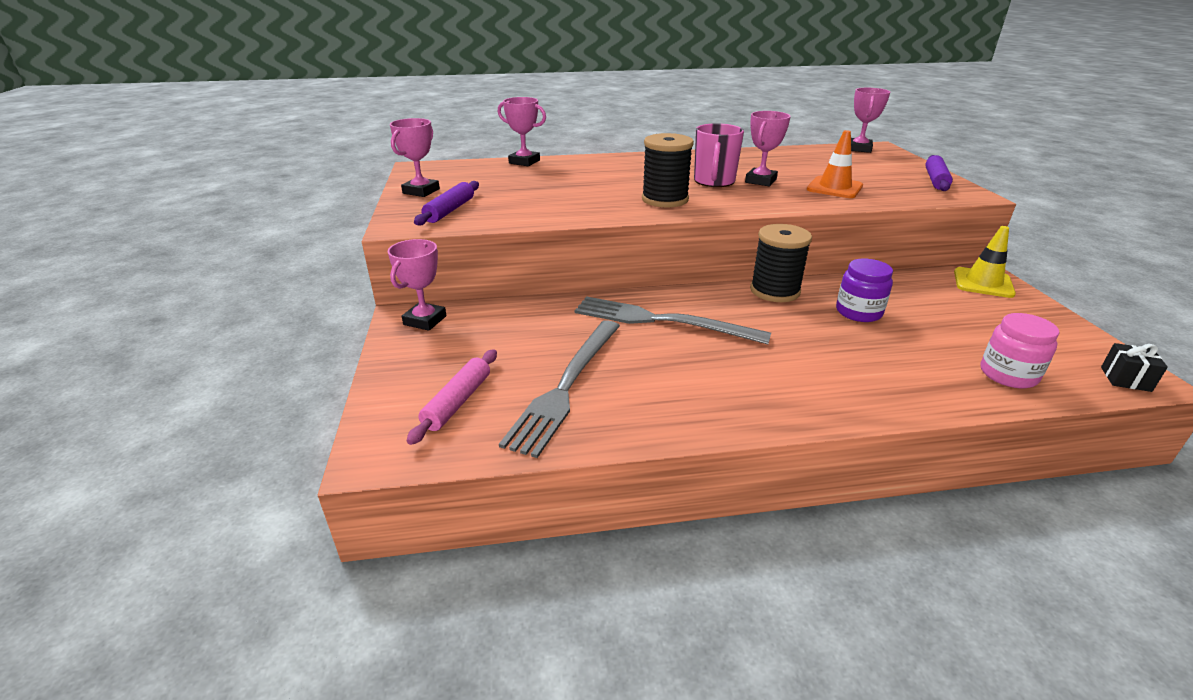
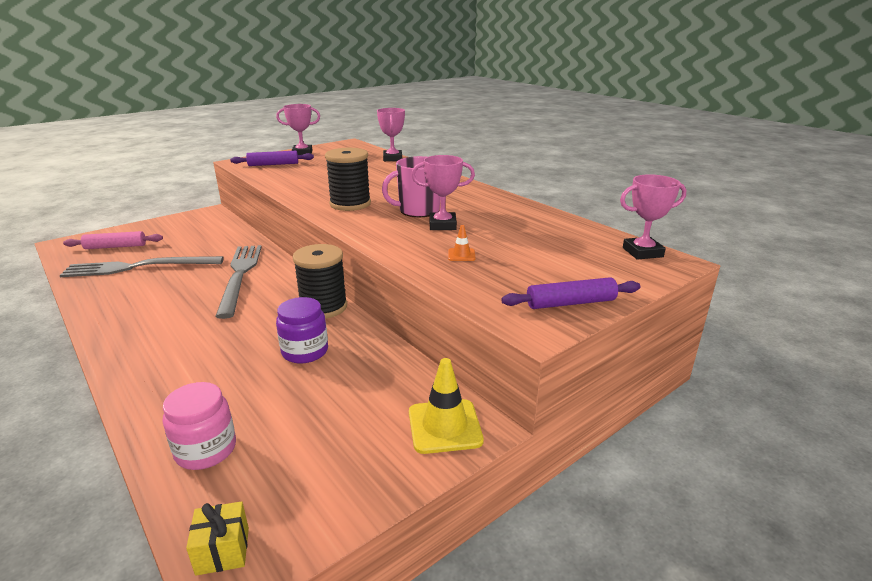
camera: 60 degrees right, 5 degrees down
(425, 320) = (206, 217): pink trophy -> none
(834, 188) = (461, 255): orange traffic cone -> orange traffic cone, size x0.50
(1125, 379) = (223, 551): black gift -> yellow gift

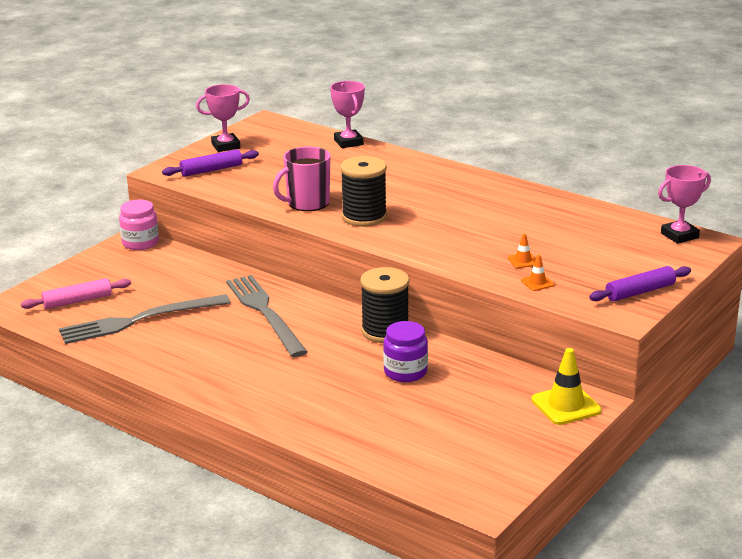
camera: 15 degrees left, 0 degrees up
(206, 450) = (396, 450): pink jar -> pink jar (140, 243)
(223, 551) = (469, 496): yellow gift -> none
(418, 211) = (443, 216): pink mug -> pink mug (307, 203)
(442, 225) = (481, 231): pink trophy -> none
(460, 277) = (537, 283): none -> orange traffic cone

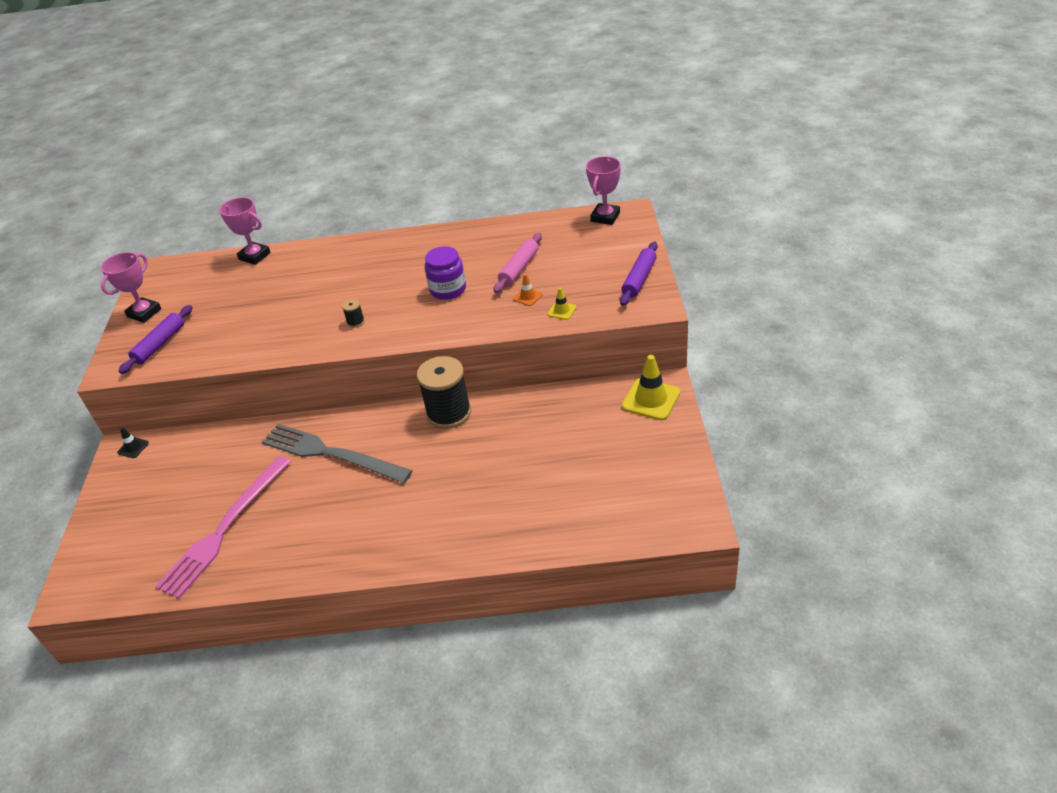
camera: 35 degrees left, 15 degrees up
(77, 301) = (139, 545): pink rolling pin -> pink rolling pin (519, 268)
(139, 320) = (224, 529): grey fork -> pink fork
(140, 243) = (133, 448): pink jar -> black traffic cone
(307, 203) = (290, 333): pink mug -> none
(364, 217) = (355, 322): black spool -> black spool, size x0.41
(405, 372) = (507, 441): purple jar -> purple jar (448, 289)
(537, 283) = (562, 311): orange traffic cone -> yellow traffic cone

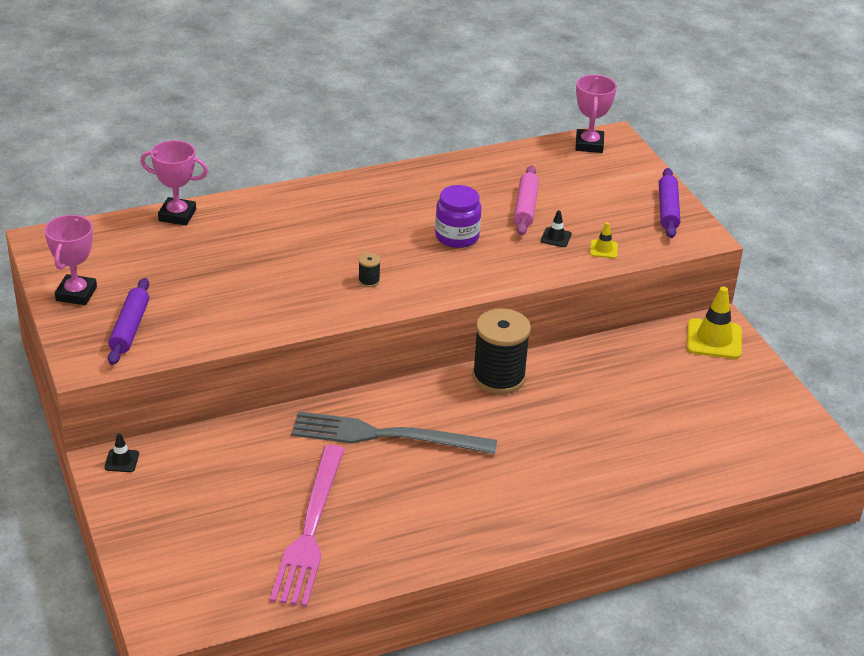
camera: 25 degrees left, 5 degrees down
(528, 297) = (556, 237): orange traffic cone -> black traffic cone

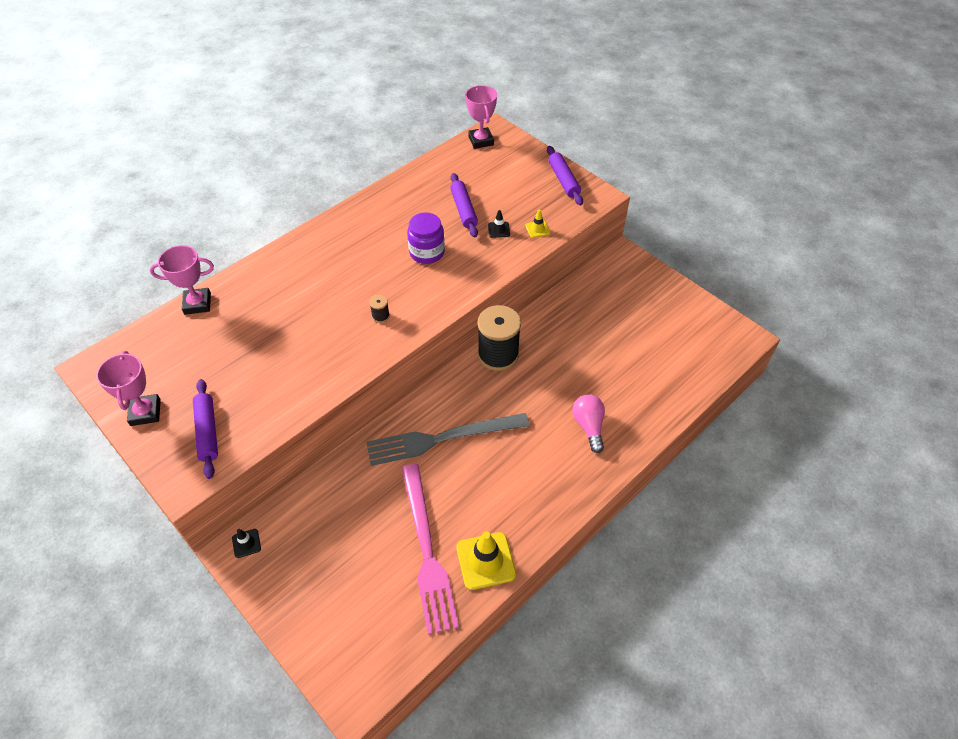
camera: 20 degrees left, 15 degrees up
(525, 207) = (464, 209): pink rolling pin -> purple rolling pin
(567, 477) = (589, 426): none -> pink light bulb
(714, 339) = (626, 270): yellow traffic cone -> yellow traffic cone (486, 561)

